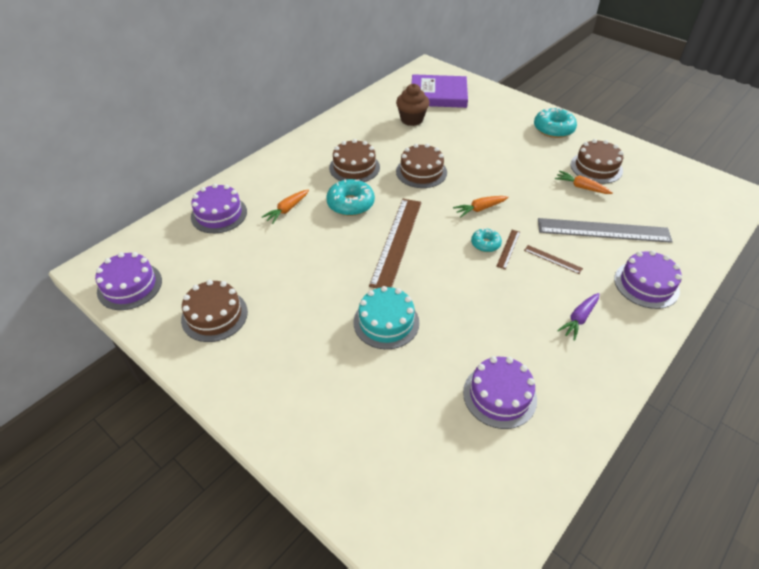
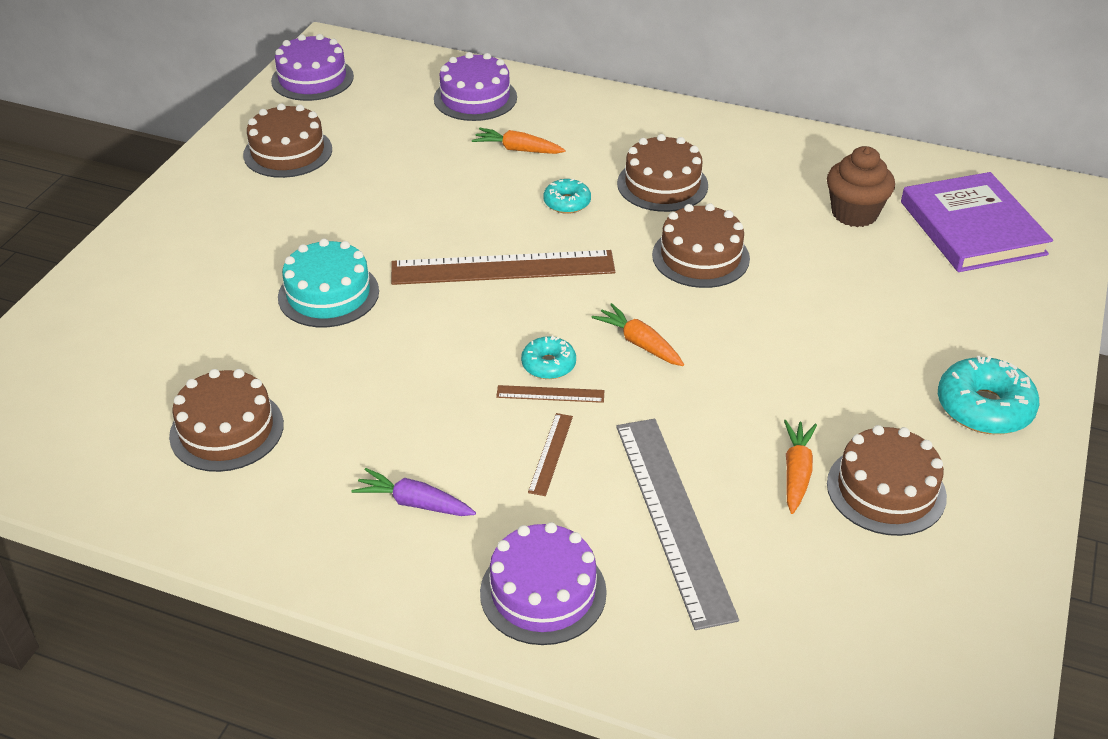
camera: 70 degrees right, 5 degrees down
(350, 204) = (567, 203): turquoise donut -> turquoise donut, size x0.58
(499, 395) = (227, 430): purple cake -> brown cake

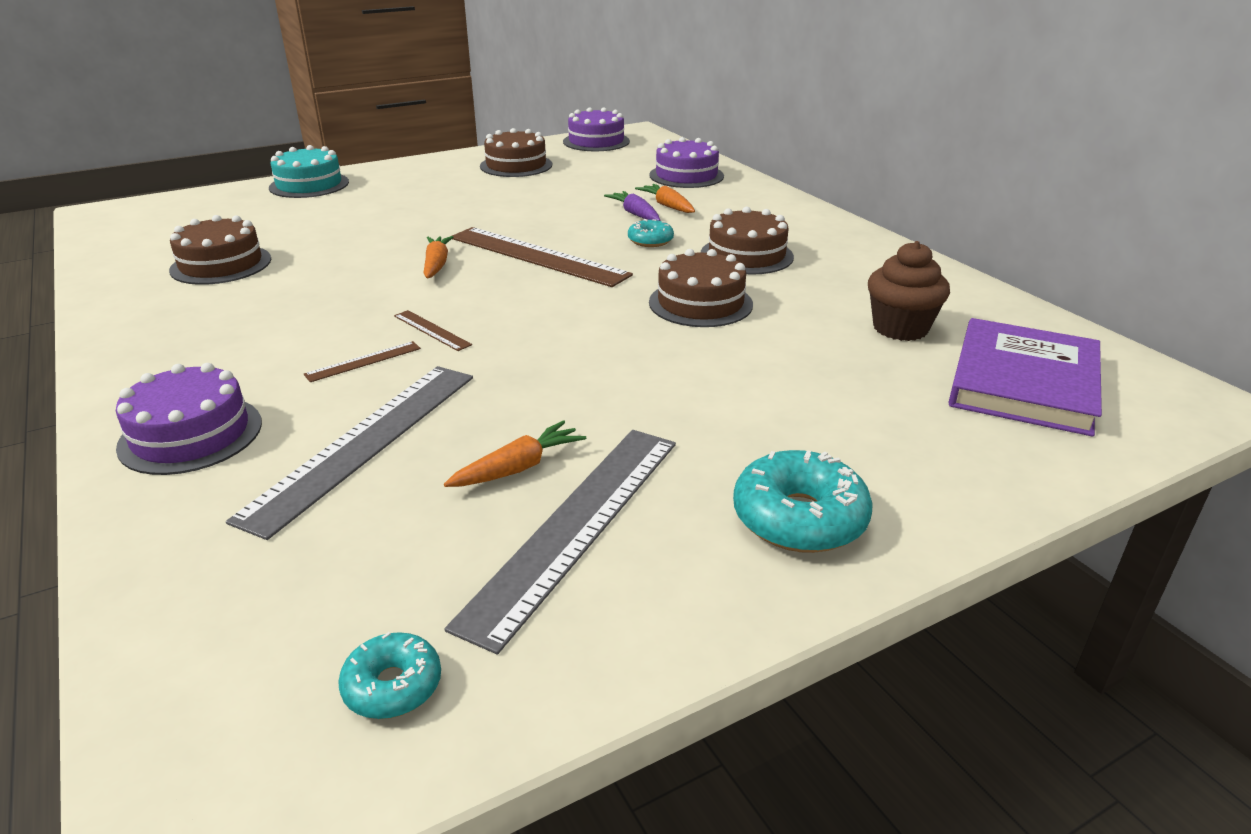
camera: 40 degrees right, 10 degrees down
(328, 294) = (405, 229): turquoise cake -> turquoise cake (309, 185)
(414, 503) = (231, 344): purple carrot -> purple carrot (635, 214)
(548, 365) = (463, 315): turquoise donut -> turquoise donut (392, 686)
(639, 343) = (552, 331): orange carrot -> orange carrot (436, 265)
(886, 490) = (575, 525): brown cake -> grey ruler

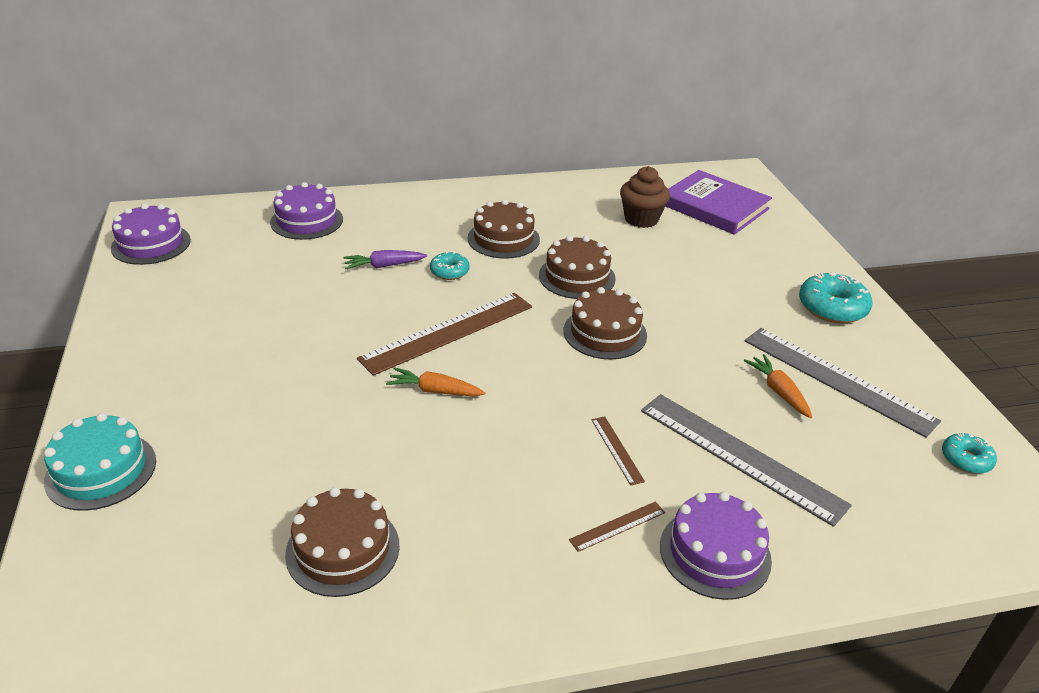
camera: 75 degrees left, 5 degrees up
(432, 330) = (573, 407): brown ruler -> brown ruler (617, 526)
(516, 165) = (182, 305): brown cake -> brown cake (605, 333)
(667, 206) = (376, 247): orange carrot -> none

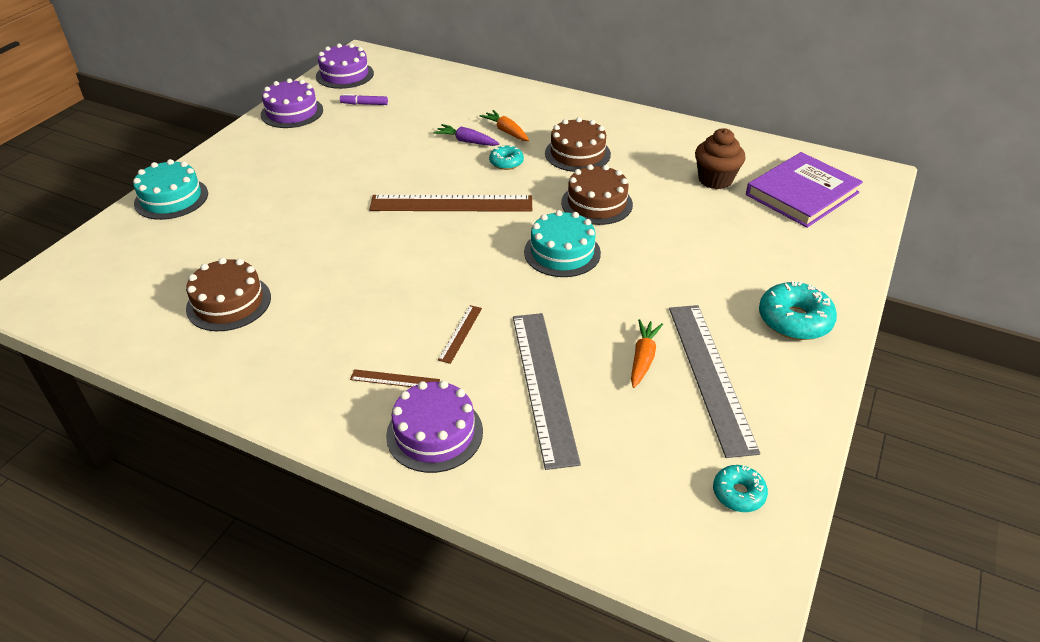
camera: 40 degrees right, 5 degrees up
(218, 267) = (364, 104): none -> purple marker
(306, 221) = (455, 91): purple cake -> purple cake (292, 112)
(435, 391) = (394, 238): orange carrot -> orange carrot (506, 131)
(605, 333) = (562, 252): brown cake -> turquoise cake
(714, 206) = (802, 194): purple book -> purple book turned 60 degrees clockwise

